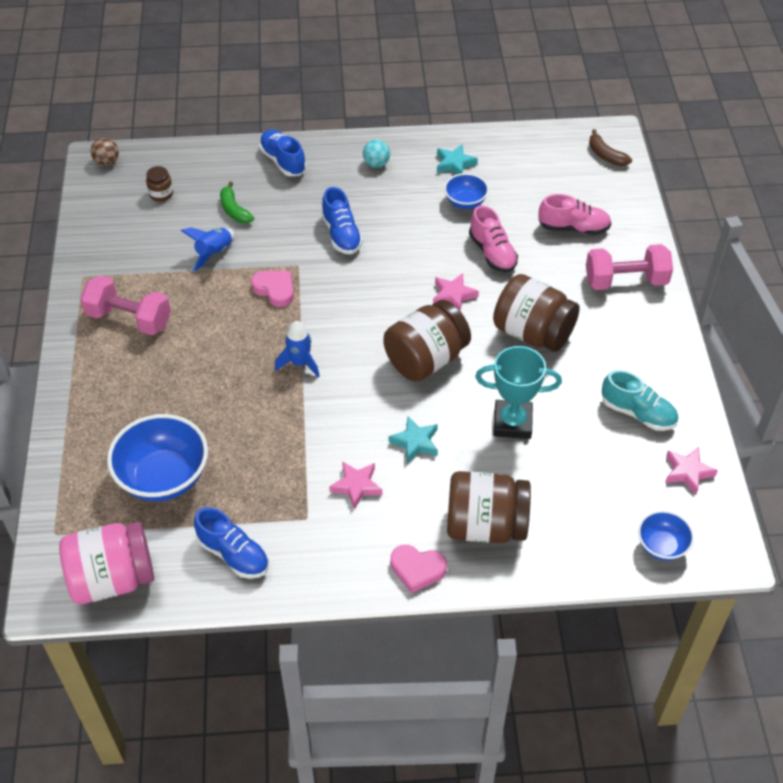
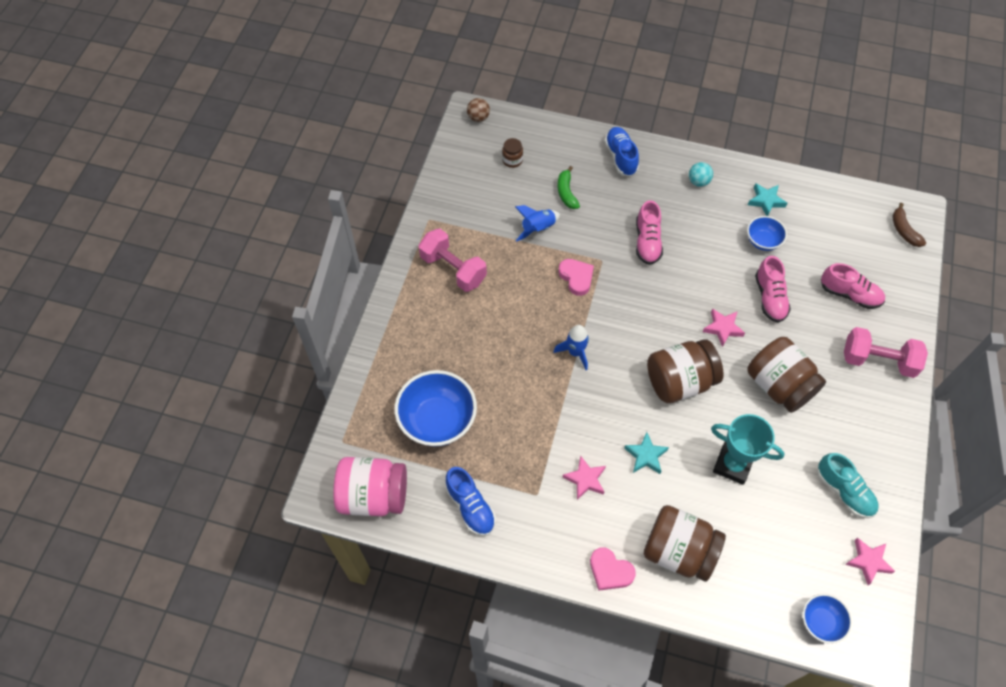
camera: 20 degrees right, 10 degrees up
(341, 234) = (647, 242): blue shoe -> pink shoe

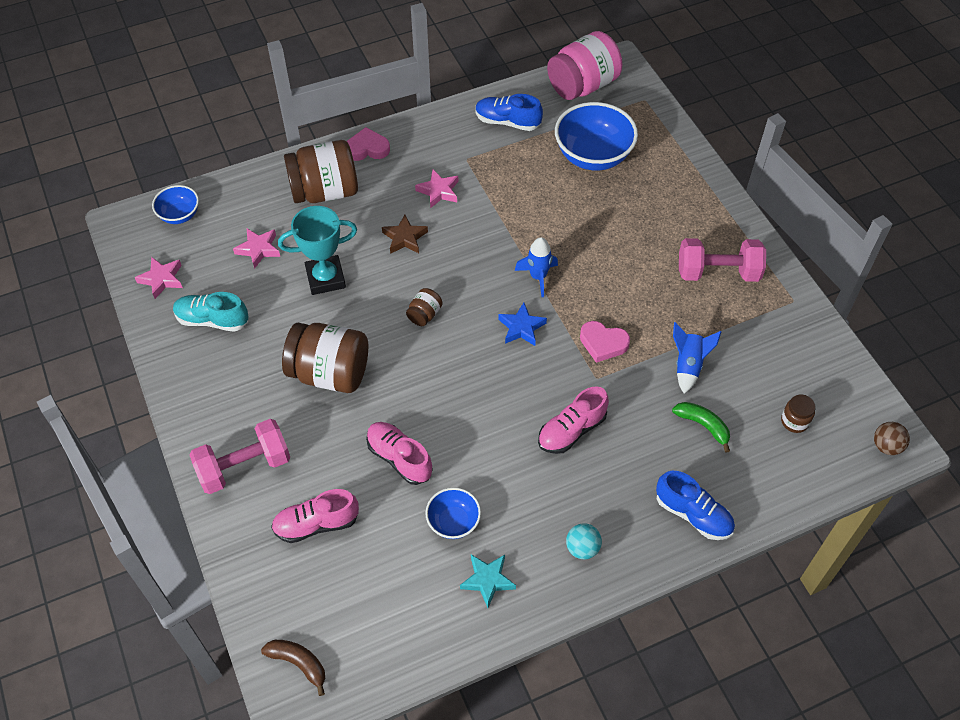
camera: 140 degrees right, 5 degrees down
(620, 325) = (521, 328): none -> blue star
(646, 456) = (405, 238): turquoise star -> brown star
(647, 242) = (571, 430): pink shoe -> pink shoe turned 90 degrees counterclockwise
(679, 381) = (424, 314): brown jar -> brown jar, size x0.45
(723, 328) = (423, 392): pink star -> pink star (258, 249)

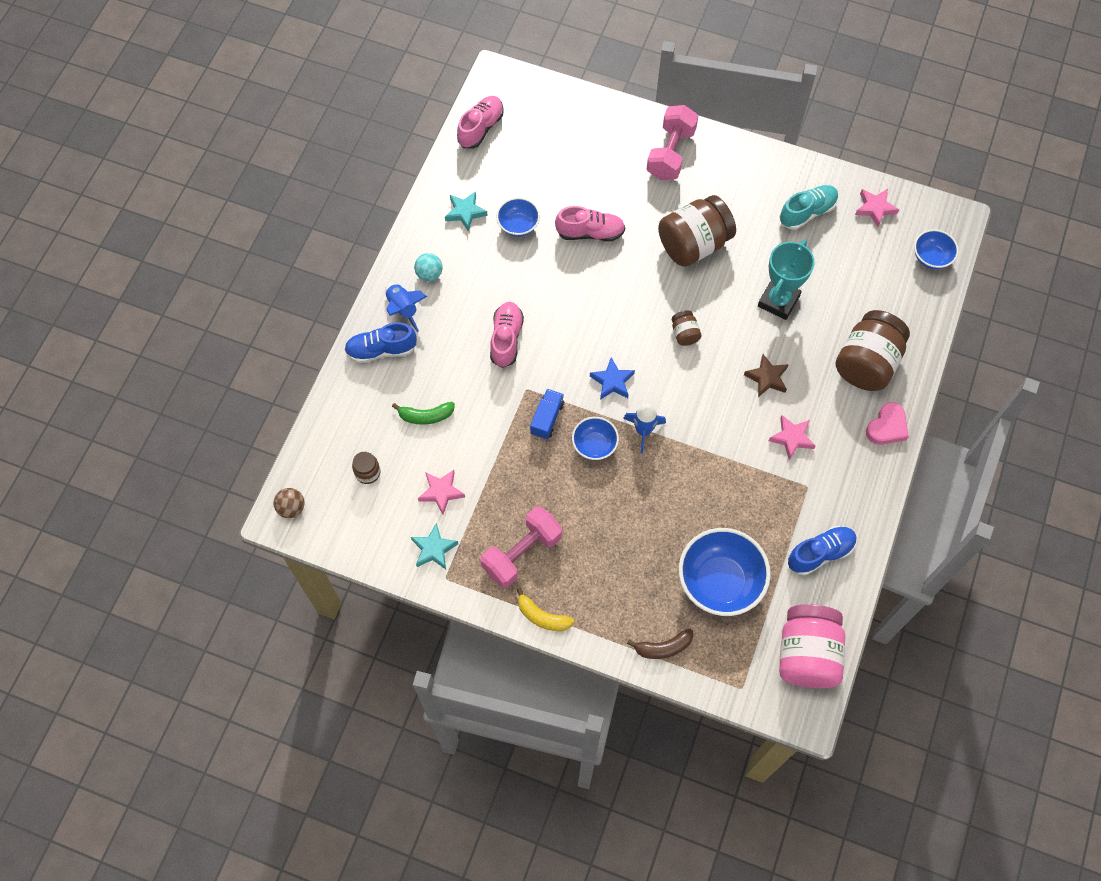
camera: 135 degrees right, 10 degrees up
(258, 249) = (847, 281): pink star -> pink star (441, 492)
(299, 663) = (519, 95): brown banana -> brown banana (663, 647)
(316, 524) = (592, 160): pink shoe -> pink shoe (481, 128)
(586, 296) = (594, 445): none -> blue bowl
(603, 343) = (547, 418): pink heart -> blue truck
(688, 365) = (474, 453): blue rocket -> blue rocket (403, 309)
(741, 226) = (542, 617): none -> yellow banana
(786, 326) = (434, 549): none -> turquoise star

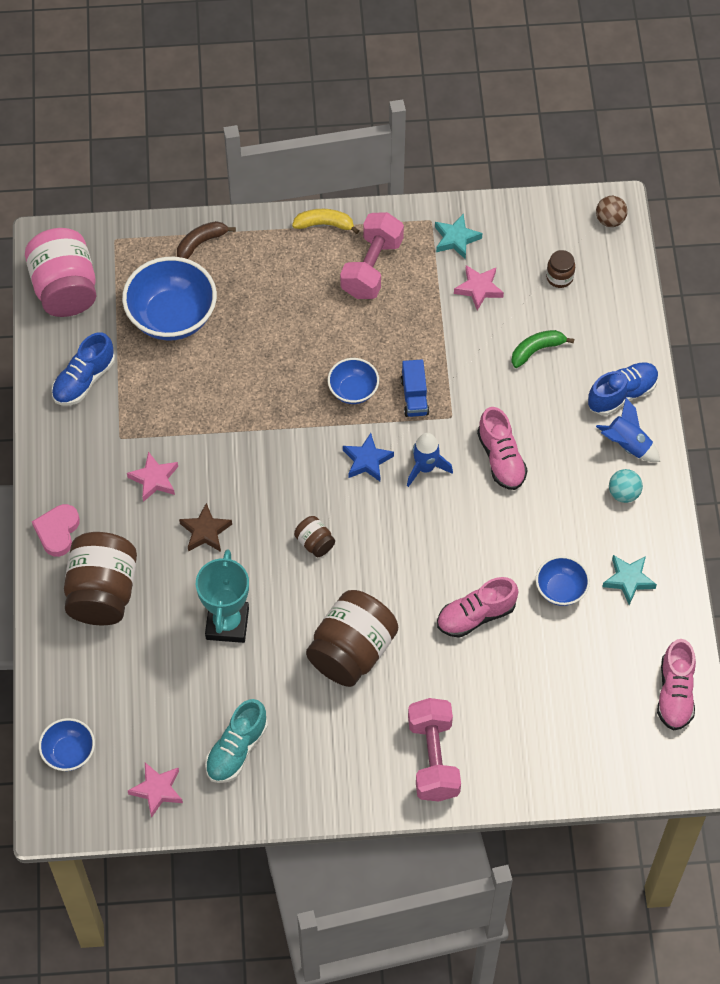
camera: 155 degrees right, 5 degrees down
(643, 431) = (310, 424): blue rocket -> blue rocket (425, 468)

